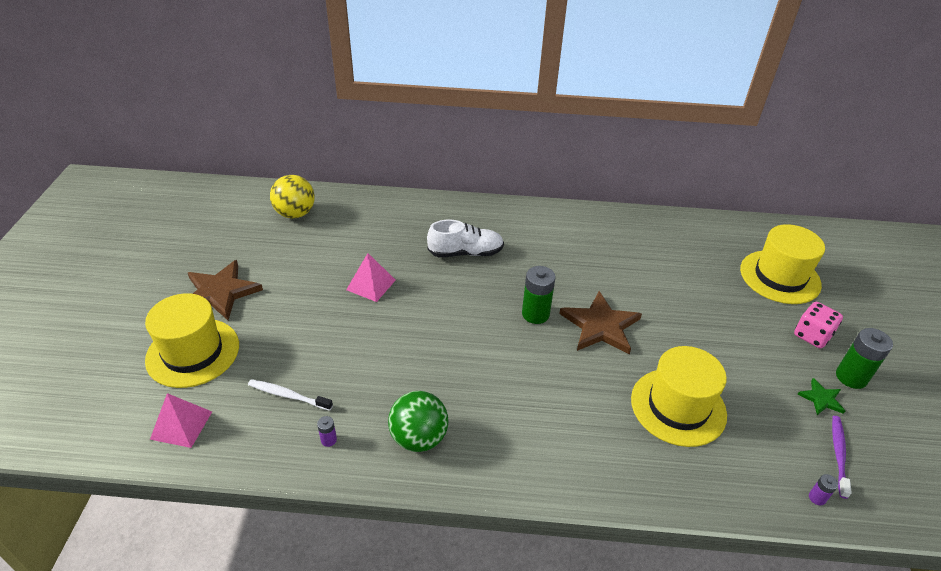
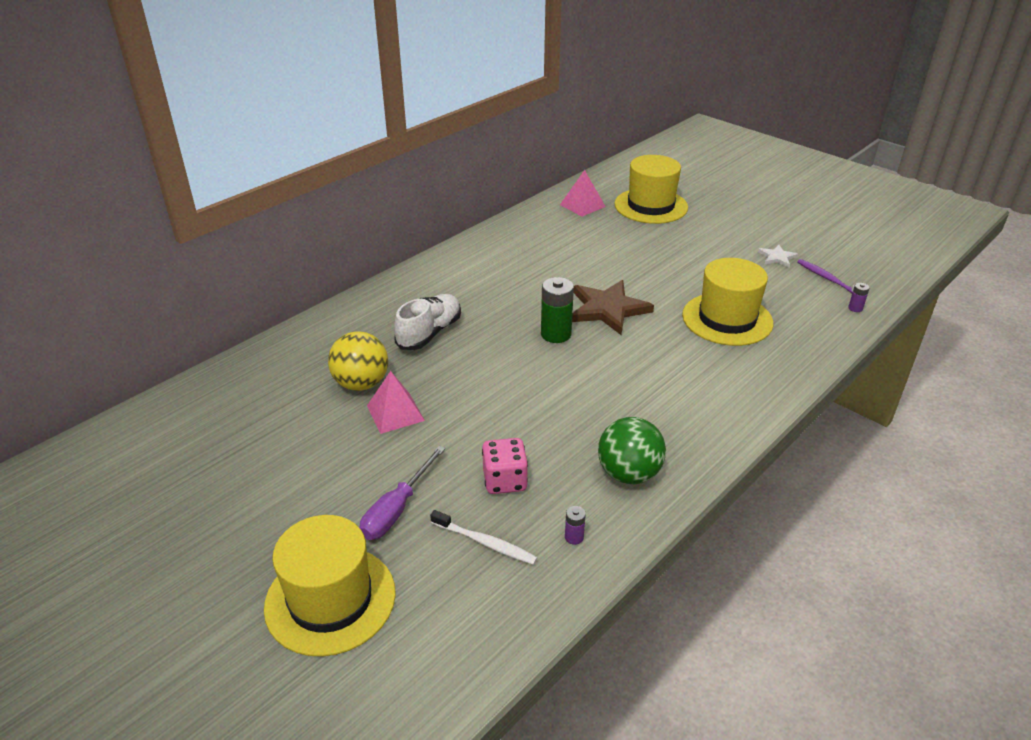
camera: 50 degrees left, 5 degrees down
(181, 425) = (437, 653): pink pyramid -> pink pyramid (582, 205)
(220, 292) = (257, 536): brown star -> none
(285, 337) = (397, 509): none -> purple screwdriver
(288, 395) = (485, 542): white toothbrush -> white toothbrush turned 120 degrees counterclockwise
(295, 213) = (205, 417): yellow ball -> yellow ball (361, 384)
(812, 335) = (719, 227): pink dice -> pink dice (505, 480)
(821, 399) = (777, 257): green star -> white star
(851, 377) = (770, 235): green battery -> none

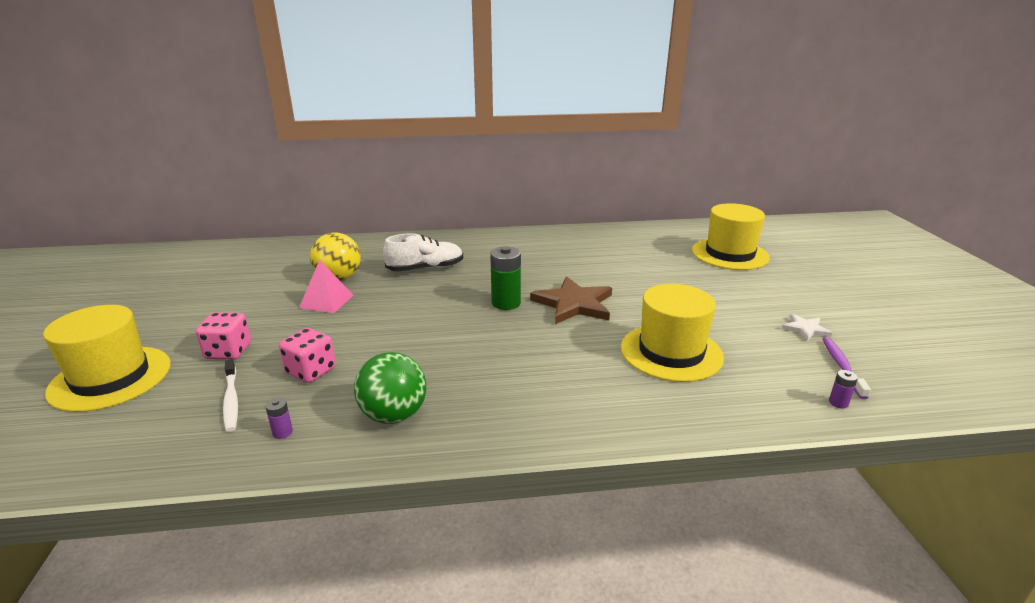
camera: 40 degrees right, 10 degrees down
(397, 509) = (228, 351): purple screwdriver -> pink dice
(582, 205) = (667, 237): pink pyramid -> none

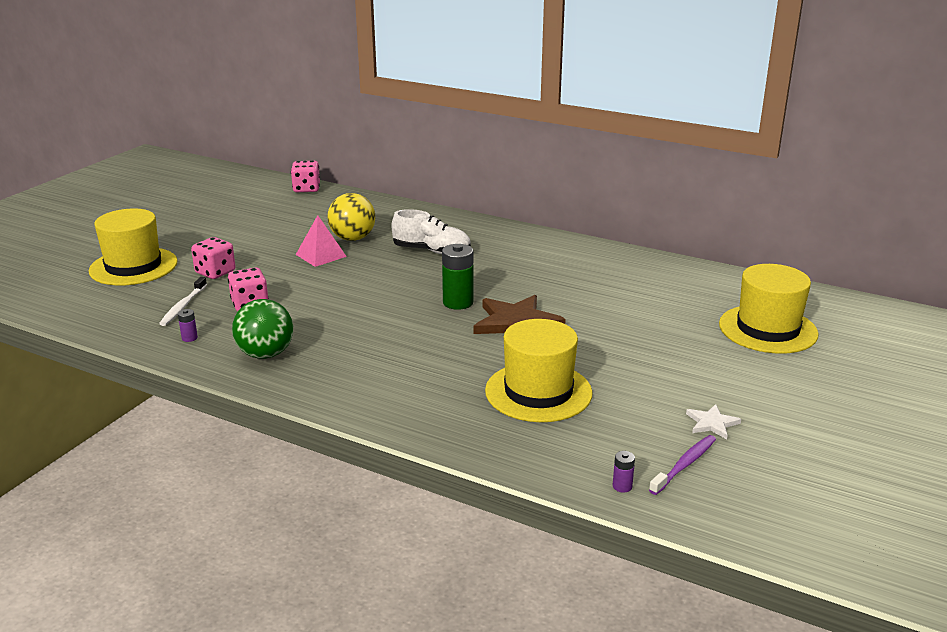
camera: 35 degrees right, 0 degrees up
(236, 248) = (306, 189): none -> pink dice

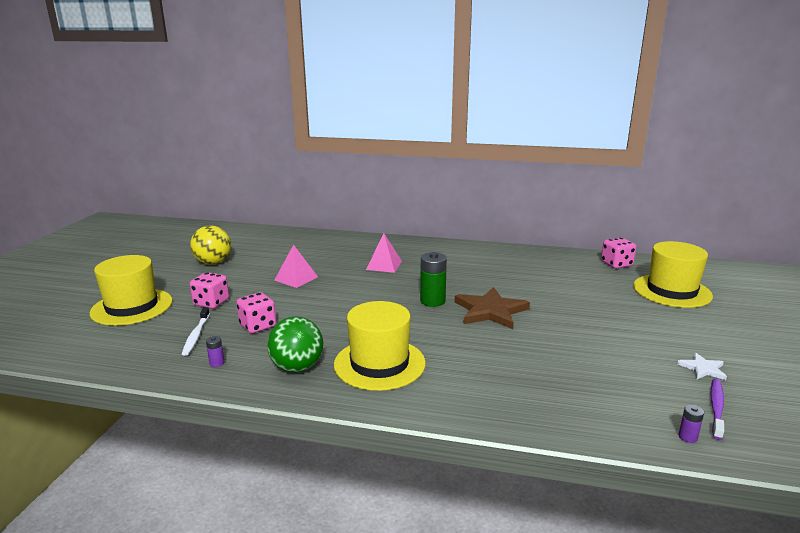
camera: 15 degrees left, 5 degrees down
(306, 189) = (254, 231): pink dice -> pink dice (616, 264)
(352, 238) = (314, 263): yellow ball -> yellow ball (213, 262)
(432, 251) = (384, 265): white shoe -> pink pyramid
(538, 392) = (552, 364): yellow hat -> yellow hat (379, 363)

